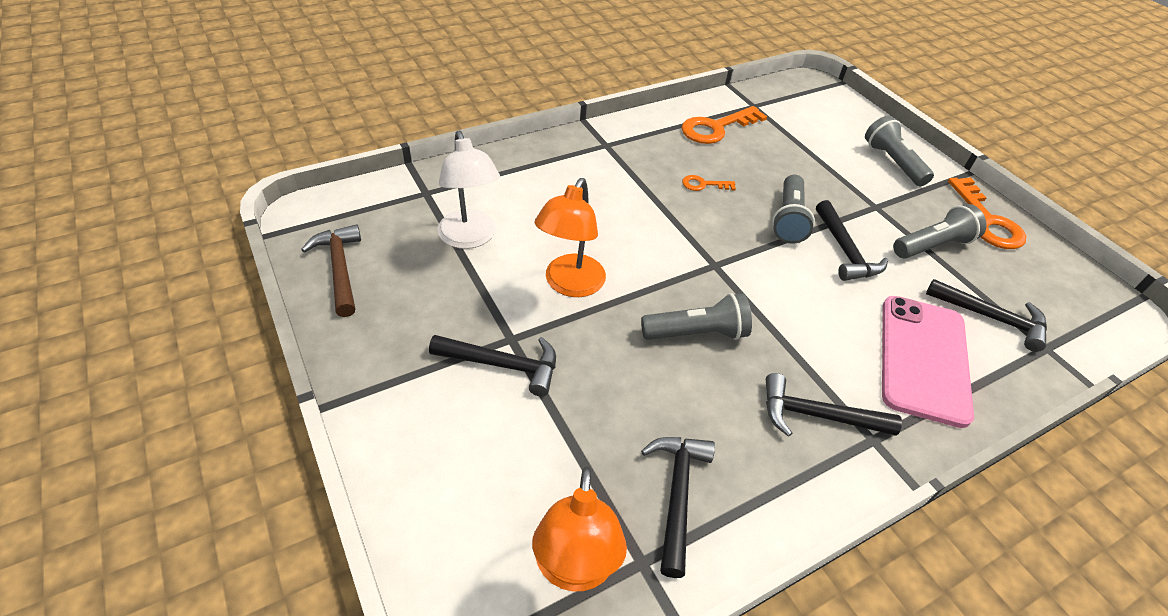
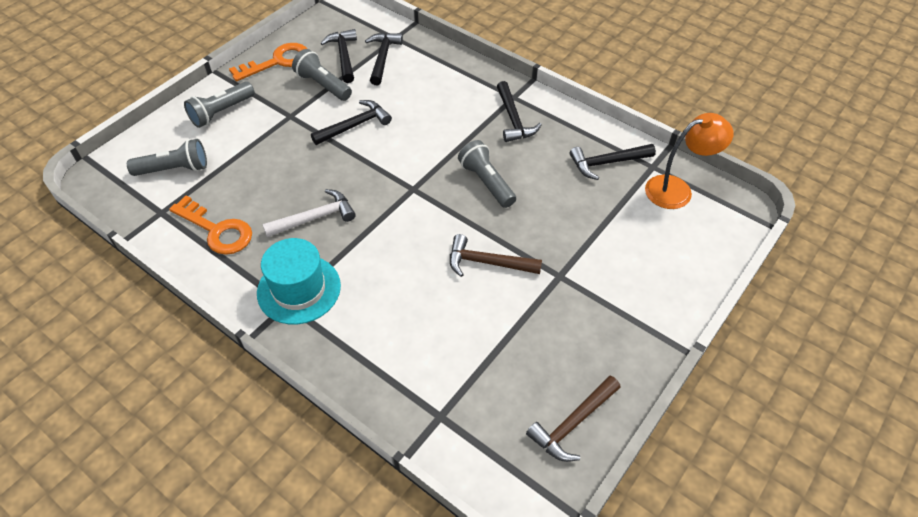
camera: 110 degrees left, 5 degrees up
(470, 238) = (478, 349): white lamp -> none
(503, 365) = (584, 270): black hammer -> black hammer (344, 56)
(570, 285) = (487, 262): orange lamp -> brown hammer
(618, 154) = (299, 289): none -> turquoise hat
(703, 184) = (315, 218): orange key -> white hammer
(788, 219) = (334, 159): grey flashlight -> grey flashlight (174, 169)
(923, 359) = (438, 83): pink phone -> none

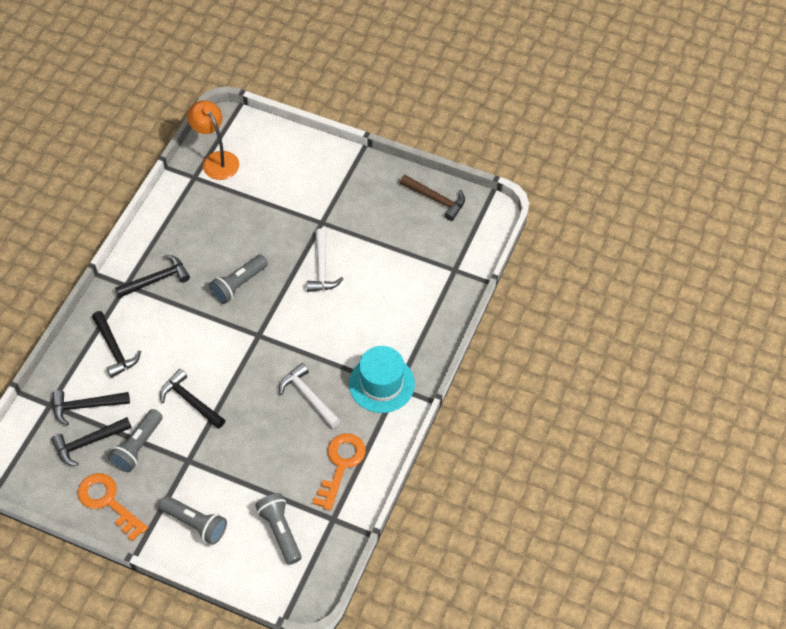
camera: 105 degrees left, 5 degrees up
(487, 262) = (322, 268): brown hammer -> white hammer
(607, 163) = (197, 207): black hammer -> black hammer (114, 349)

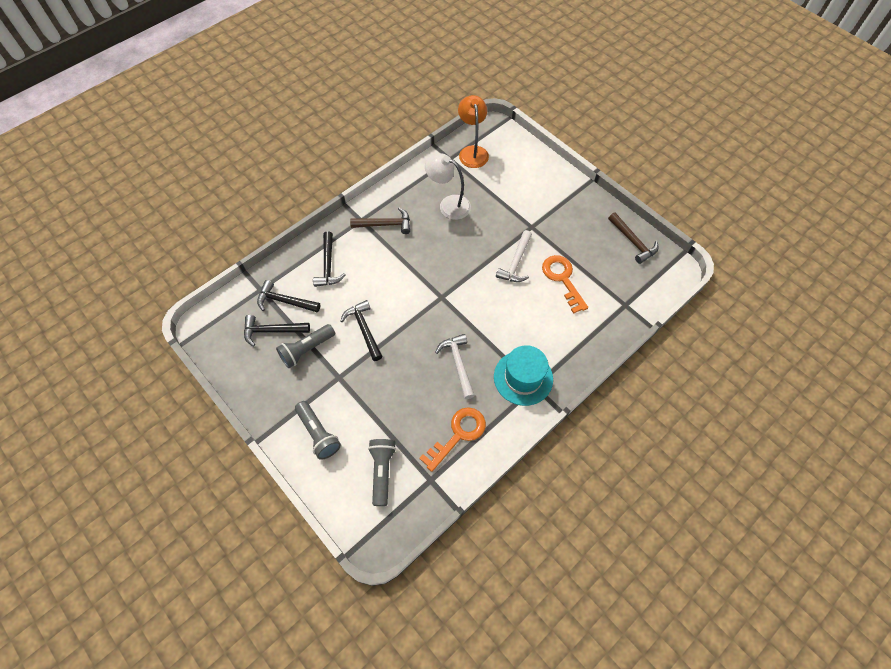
camera: 25 degrees right, 5 degrees up
(108, 502) = (262, 385): orange key -> orange key (562, 279)
(156, 280) = (385, 224): black hammer -> brown hammer
(218, 231) = (448, 205): none -> white lamp
(238, 284) = (445, 251): grey flashlight -> none

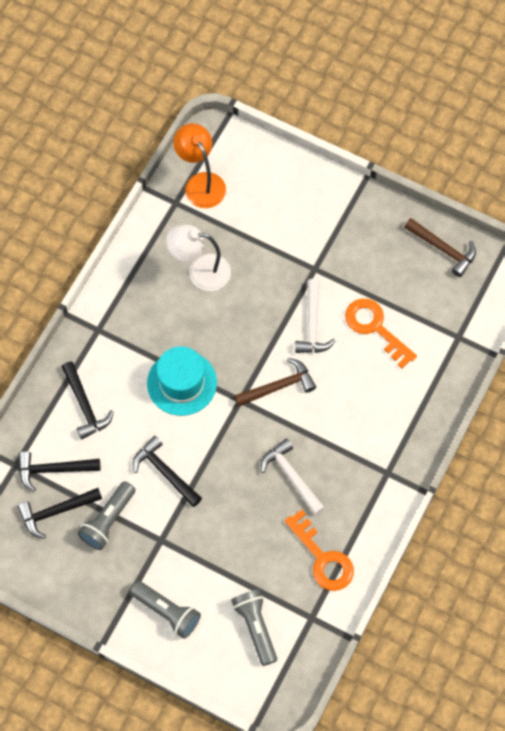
camera: 20 degrees left, 5 degrees up
(385, 224) = (131, 326): brown hammer -> brown hammer (278, 386)
(458, 435) = (322, 558): orange key -> orange key turned 120 degrees clockwise
(523, 378) = (371, 467): turquoise hat -> turquoise hat (182, 383)

